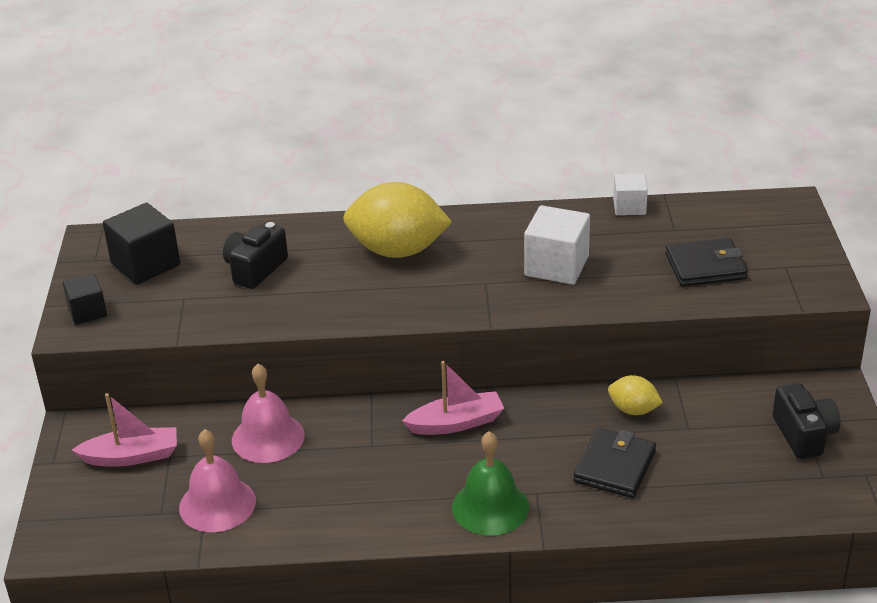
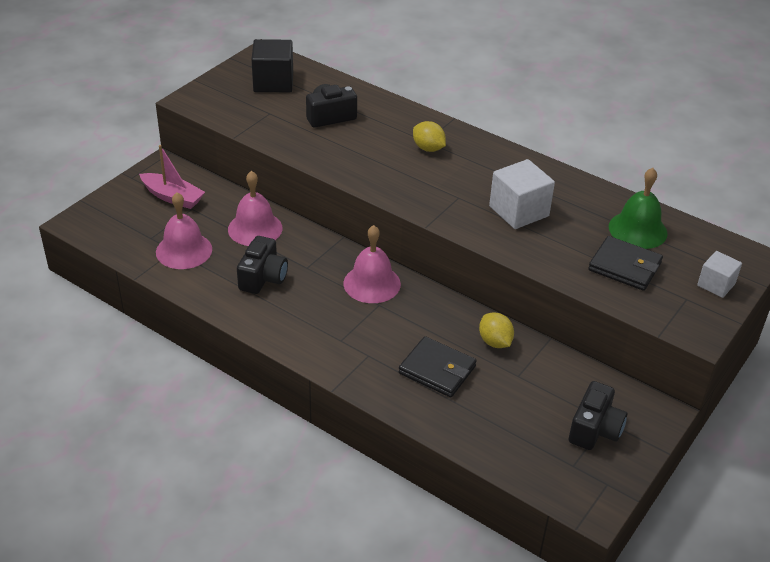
camera: 35 degrees right, 5 degrees up
(87, 312) = (210, 94): black cube -> none
(340, 481) = (263, 278): none -> black camera
(397, 251) = (428, 148): yellow lemon -> yellow lemon, size x0.49
(456, 423) = (372, 283): pink boat -> pink bell
(490, 507) = (330, 346): green bell -> green bell (637, 230)
(615, 467) = (437, 370): black wallet -> black wallet turned 60 degrees clockwise
(629, 207) = (622, 198): white cube -> white cube (716, 285)

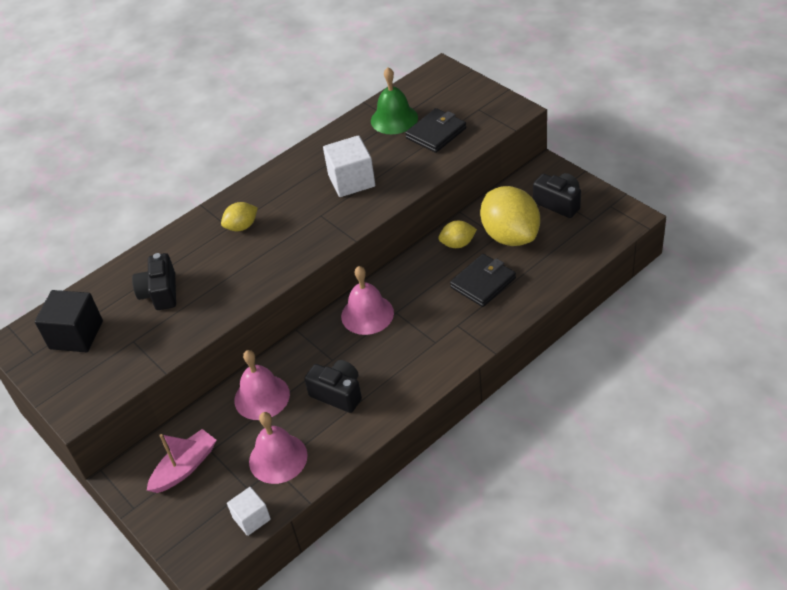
camera: 70 degrees left, 5 degrees up
(521, 387) = (510, 236): none -> yellow lemon
(716, 285) = (466, 92): white cube -> white cube (251, 518)

